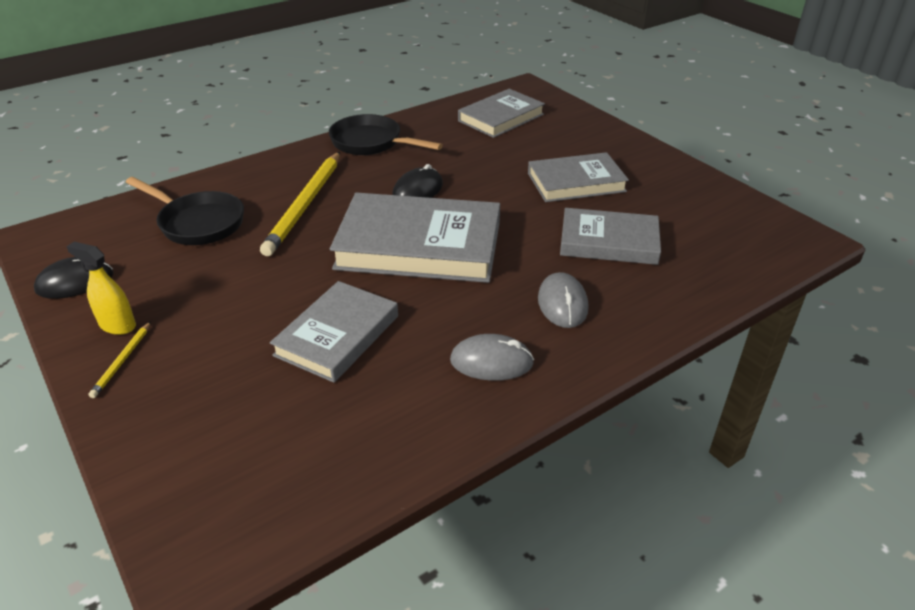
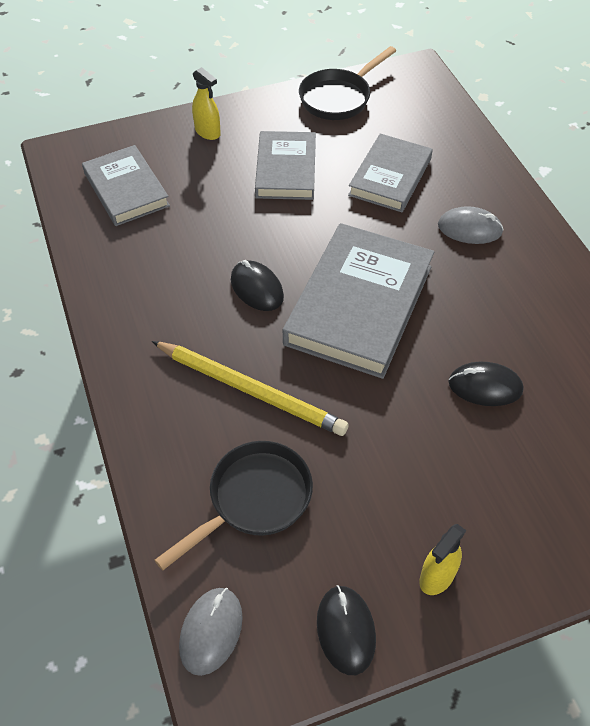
camera: 75 degrees left, 15 degrees up
(122, 361) = (496, 568): yellow pencil -> none
(337, 335) = (485, 386): grey book -> black mouse
(371, 143) = (131, 312): black pan -> black pan (339, 98)
(491, 362) = (534, 289): grey mouse -> grey mouse (211, 631)
(597, 138) = (207, 132): none -> yellow spray bottle

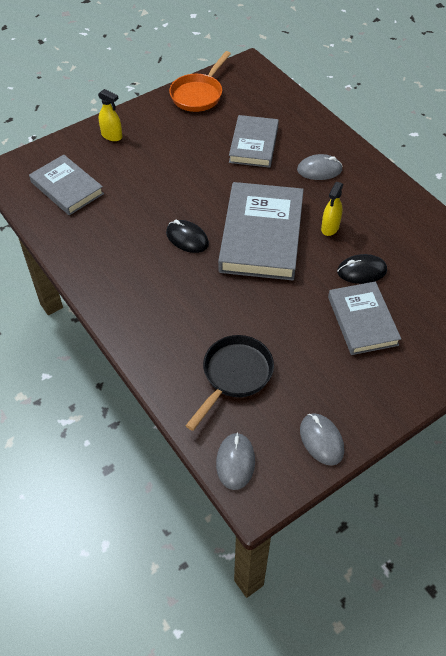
camera: 15 degrees left, 0 degrees up
(251, 390) = (207, 306): yellow pencil -> none
(286, 170) = (178, 152): grey book -> grey book (362, 321)
(339, 98) = (198, 94): black pan -> orange pan
(346, 630) = (321, 440): black mouse -> grey mouse
(437, 577) = (368, 395): yellow spray bottle -> yellow spray bottle (330, 228)

